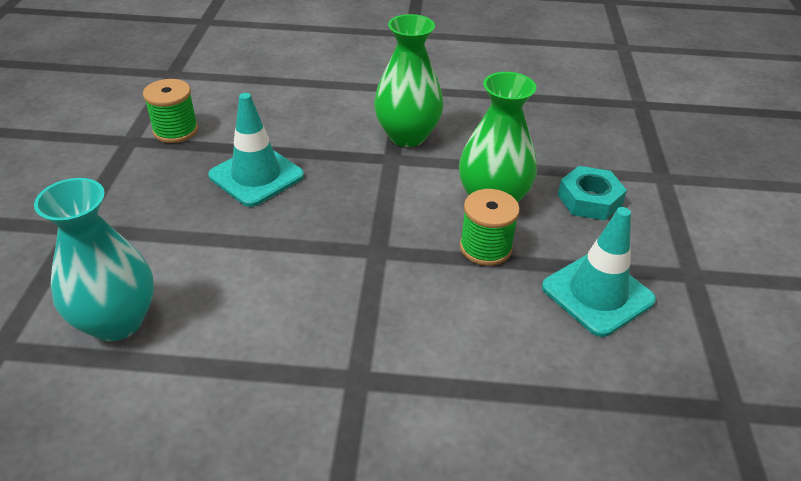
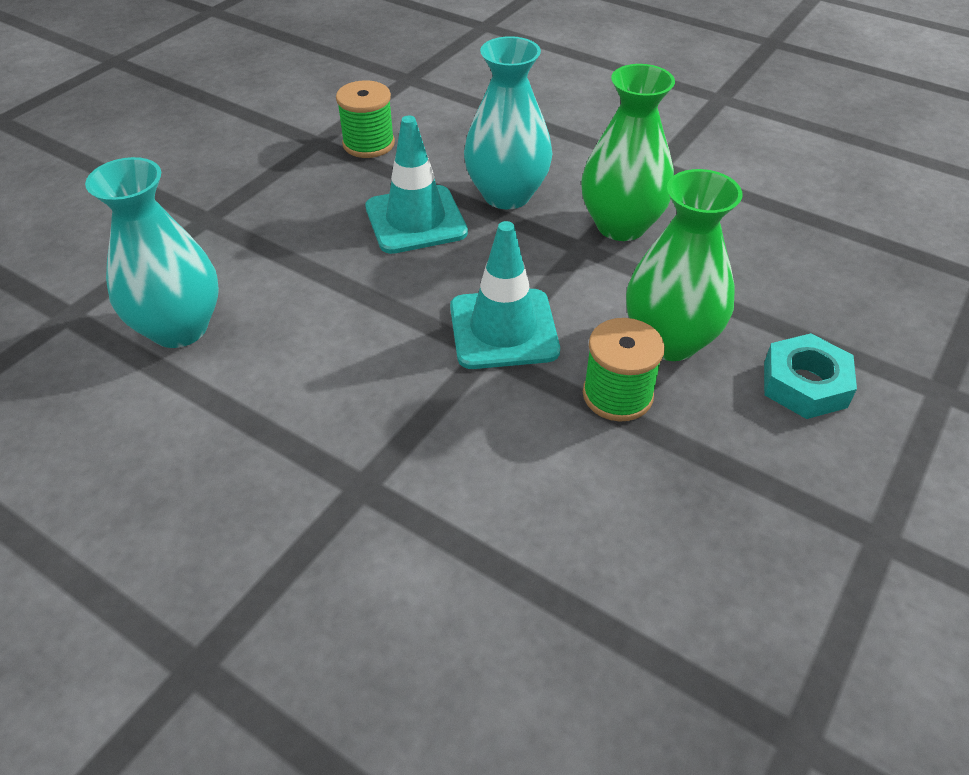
camera: 30 degrees right, 5 degrees up
(312, 138) = (507, 195): none -> turquoise vase
(597, 294) = (721, 508): turquoise traffic cone -> turquoise traffic cone (503, 329)

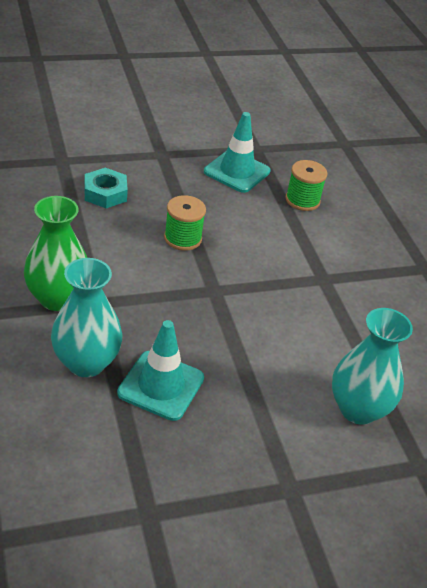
camera: 145 degrees left, 5 degrees down
(368, 144) = (115, 479): green spool -> green spool (302, 200)
(503, 329) = (193, 293): turquoise traffic cone -> turquoise traffic cone (237, 171)
(669, 341) = (129, 239): green vase -> none

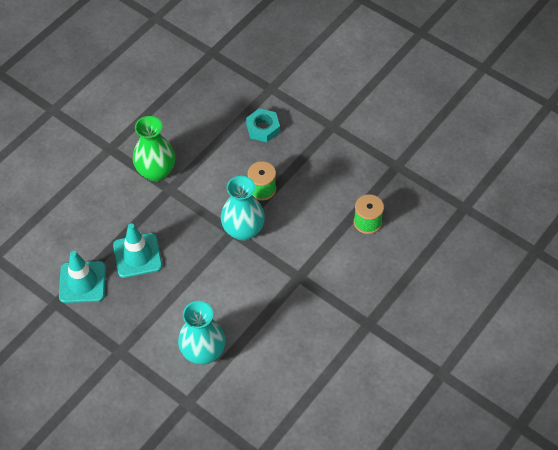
camera: 60 degrees right, 15 degrees up
(86, 363) = (123, 215): turquoise vase -> turquoise vase (243, 230)
(237, 171) = (358, 172): turquoise traffic cone -> turquoise traffic cone (82, 282)

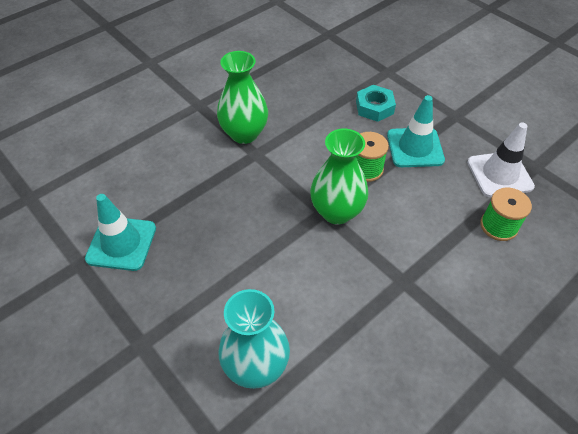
camera: 10 degrees right, 5 degrees down
(137, 255) = (198, 222): turquoise traffic cone -> turquoise traffic cone (415, 148)
(243, 230) = (336, 212): turquoise vase -> green vase
(368, 177) = (499, 174): none -> white traffic cone

